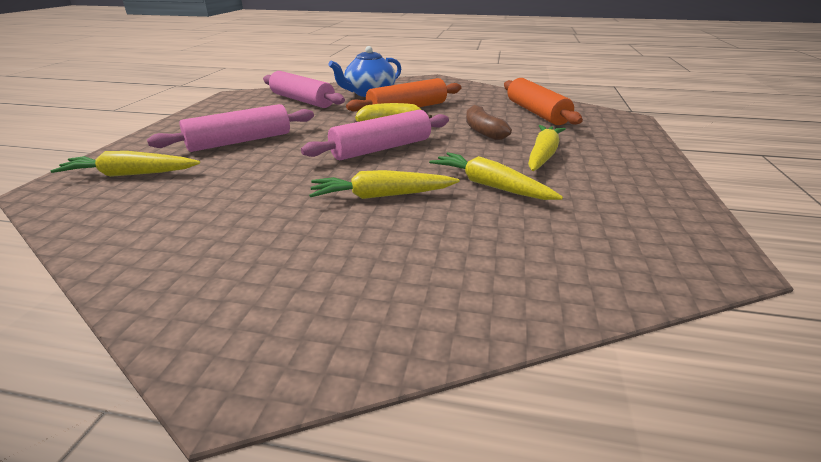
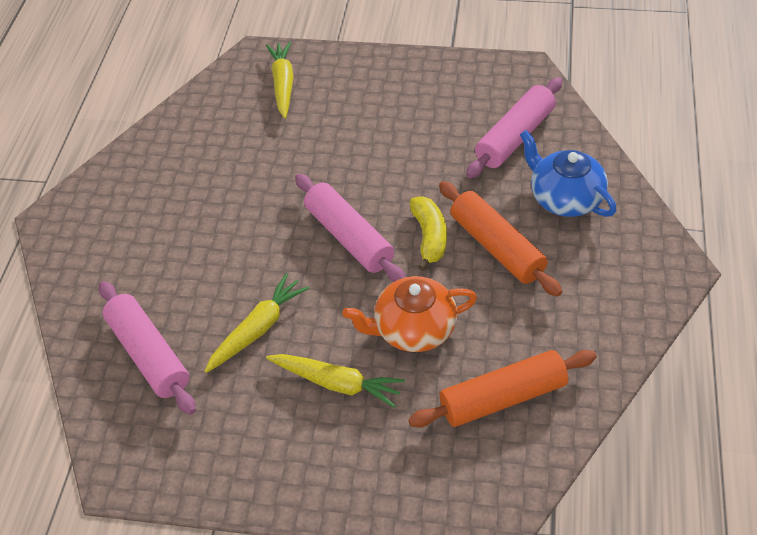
camera: 90 degrees right, 20 degrees up
(240, 141) = (362, 125): pink rolling pin -> pink rolling pin (149, 354)
(381, 196) = (239, 250): yellow carrot -> none
(483, 131) = (413, 329): brown banana -> orange teapot

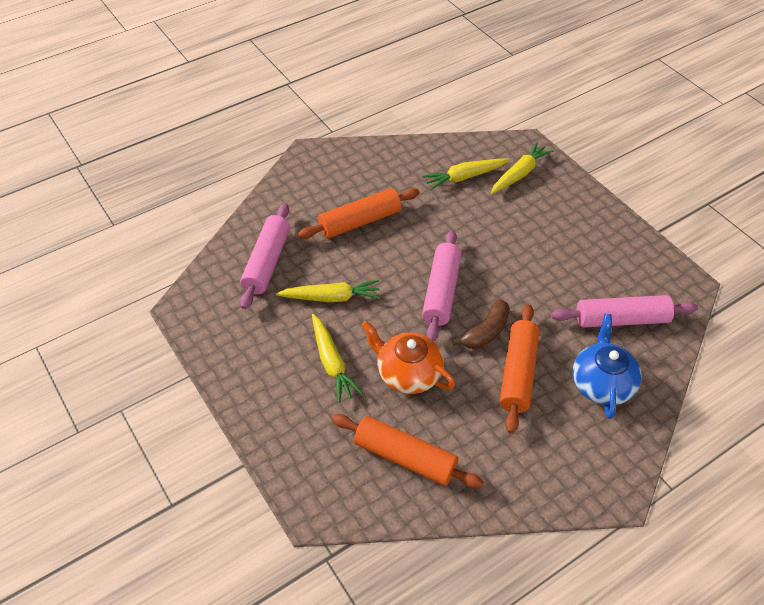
camera: 45 degrees right, 0 degrees up
(192, 240) = (360, 221): none -> orange rolling pin
(238, 124) = (464, 177): none -> yellow carrot
(429, 237) = (486, 332): yellow banana -> brown banana

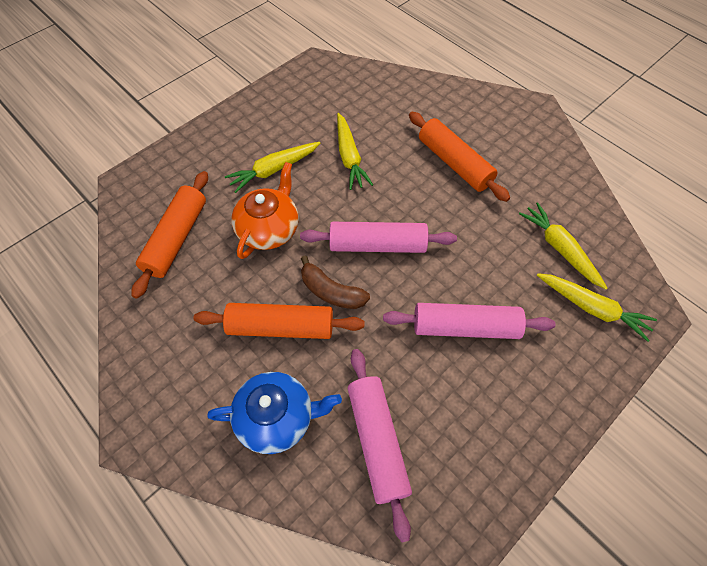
camera: 80 degrees right, 10 degrees up
(267, 262) = (380, 105): pink rolling pin -> pink rolling pin (465, 327)

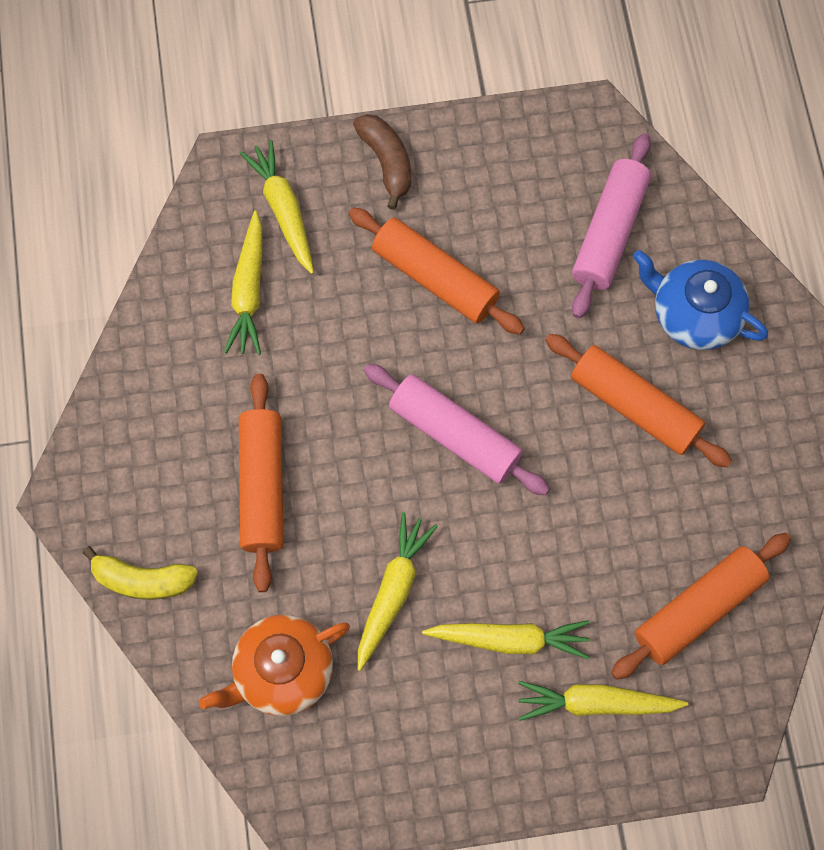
camera: 145 degrees left, 10 degrees up
(210, 168) = (596, 703): none -> yellow carrot
(269, 229) = (572, 546): orange teapot -> orange teapot (282, 671)
(331, 291) = (551, 411): brown banana -> brown banana (386, 162)
(465, 327) = (435, 278): pink rolling pin -> orange rolling pin
(469, 99) = (143, 580): none -> yellow banana

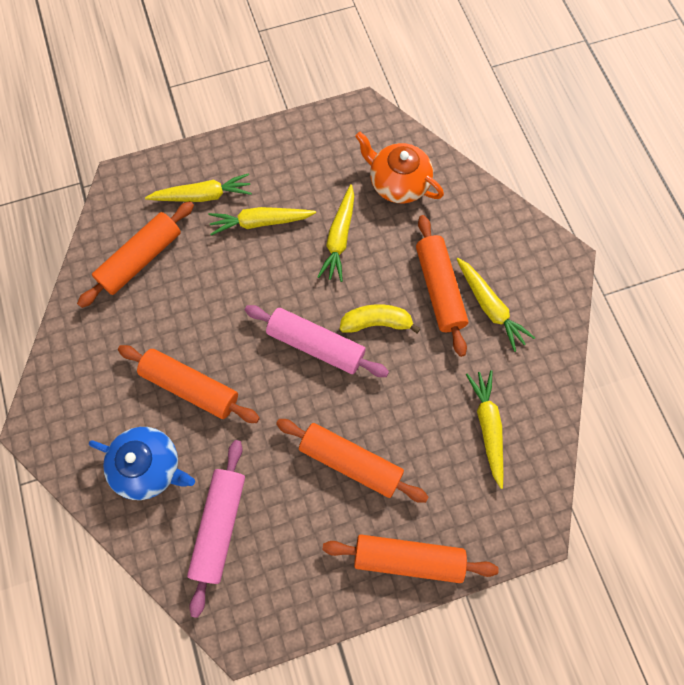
camera: 170 degrees right, 0 degrees up
(143, 580) = (499, 220): yellow banana -> yellow banana (376, 323)
(282, 671) = (398, 183): orange teapot -> orange teapot turned 105 degrees counterclockwise
(283, 210) = (479, 499): yellow carrot -> yellow carrot (489, 307)
(386, 162) = (408, 558): brown banana -> orange rolling pin

